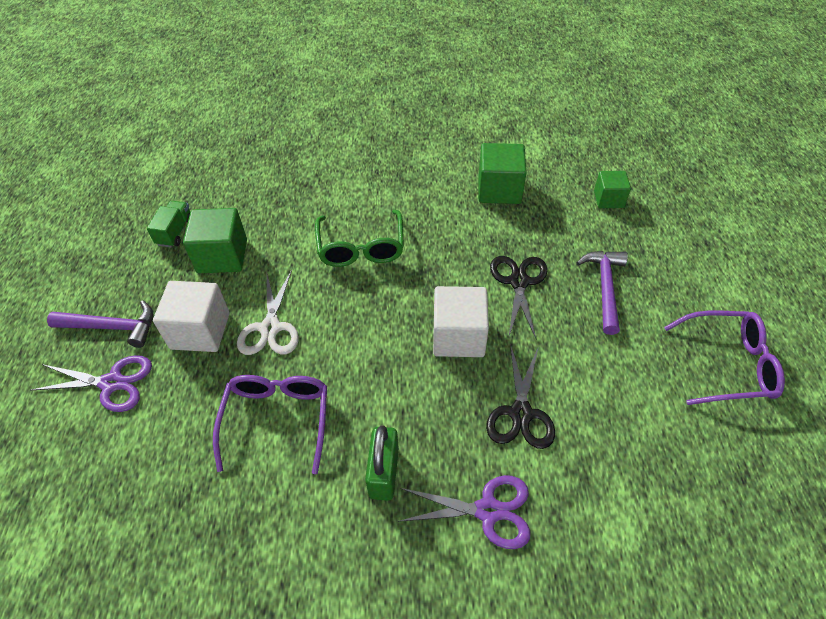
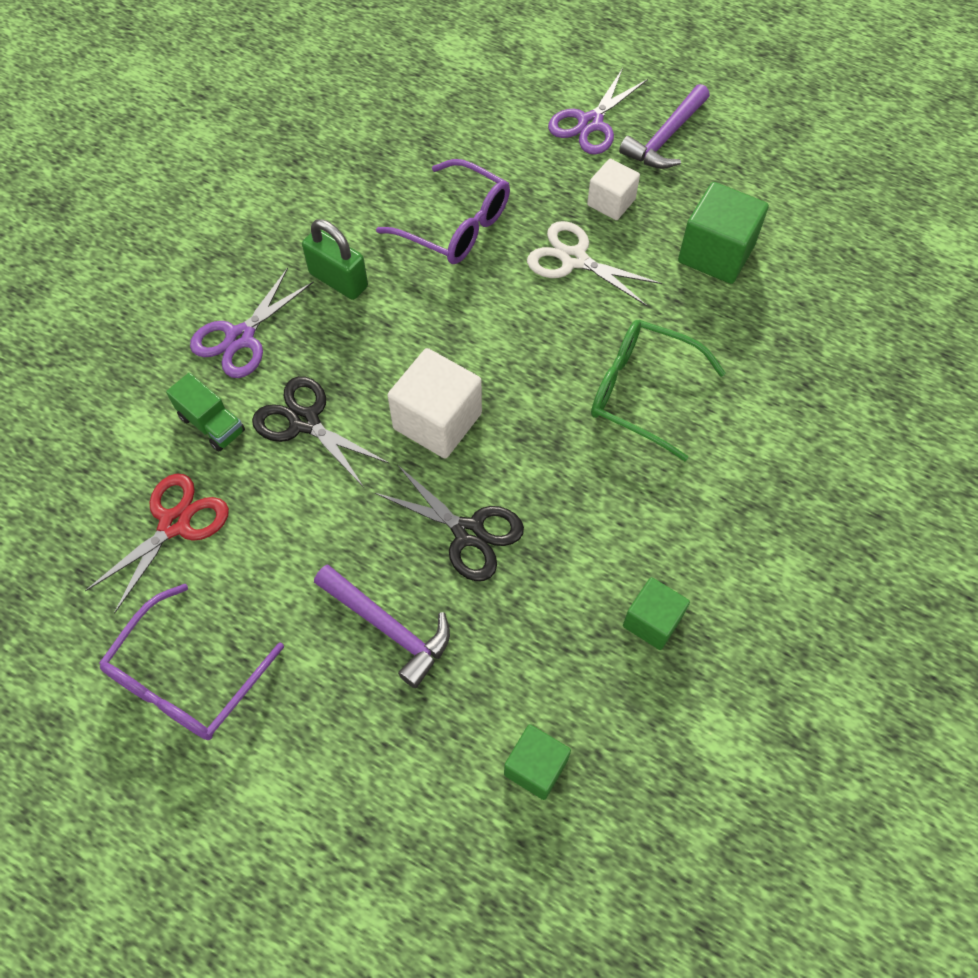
camera: 120 degrees right, 10 degrees up
(175, 232) = (788, 223): green truck -> green truck (212, 424)
(200, 331) = (611, 202): white cube -> white cube, size x0.62
(499, 189) = (652, 621): green cube -> green cube, size x0.62
(658, 442) = (175, 524): none -> red scissors

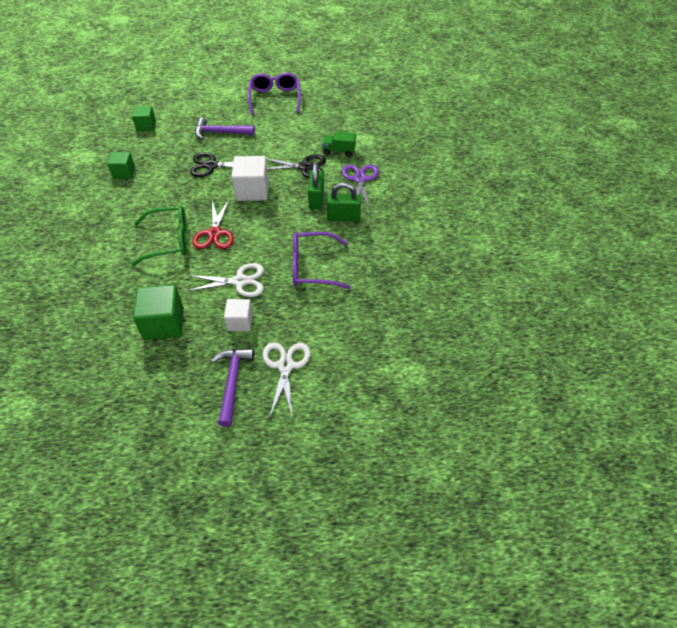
camera: 145 degrees right, 10 degrees down
(175, 524) = (319, 124): red scissors -> red scissors (214, 233)
(348, 338) = (316, 199): none -> green padlock
(590, 123) = (285, 366): purple scissors -> white scissors

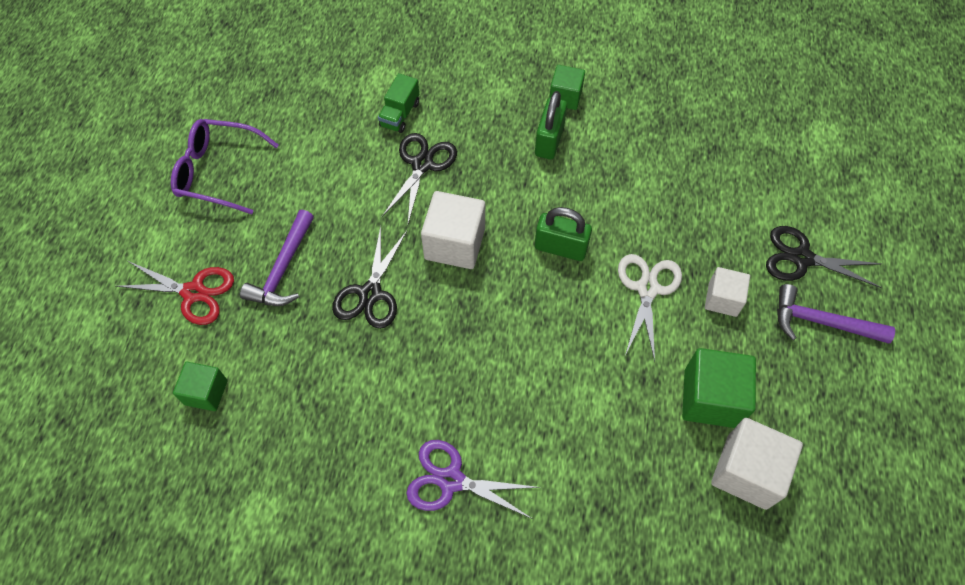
camera: 75 degrees left, 10 degrees up
(113, 347) = (746, 471): none -> white cube
(124, 172) = (337, 440): green cube -> green cube (565, 97)
(169, 240) = (538, 377): green glasses -> none
(214, 233) = (539, 309): red scissors -> red scissors (193, 293)
(285, 366) = (801, 258): white scissors -> black scissors
(312, 267) = (638, 196): purple glasses -> none
(316, 199) = (501, 164): green padlock -> green padlock (560, 248)
(360, 179) = (474, 103): purple scissors -> purple scissors (451, 480)

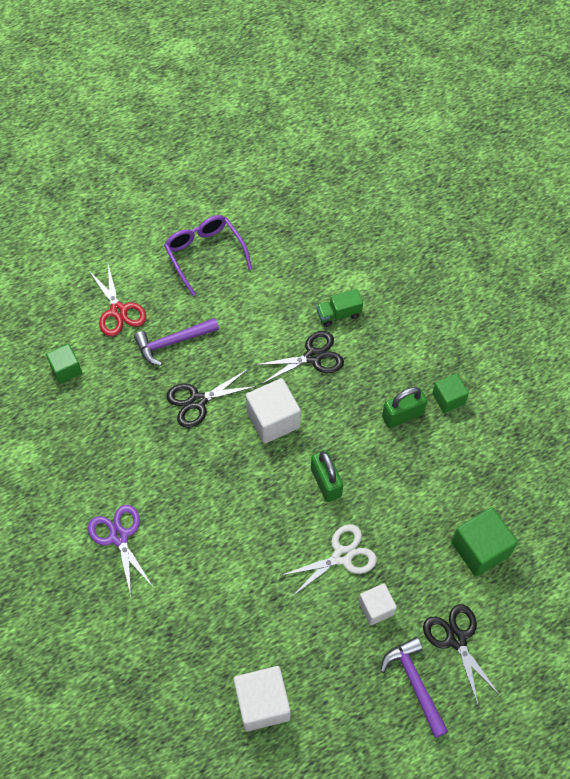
camera: 50 degrees right, 0 degrees up
(711, 398) = (295, 648): green cube -> green cube (480, 549)

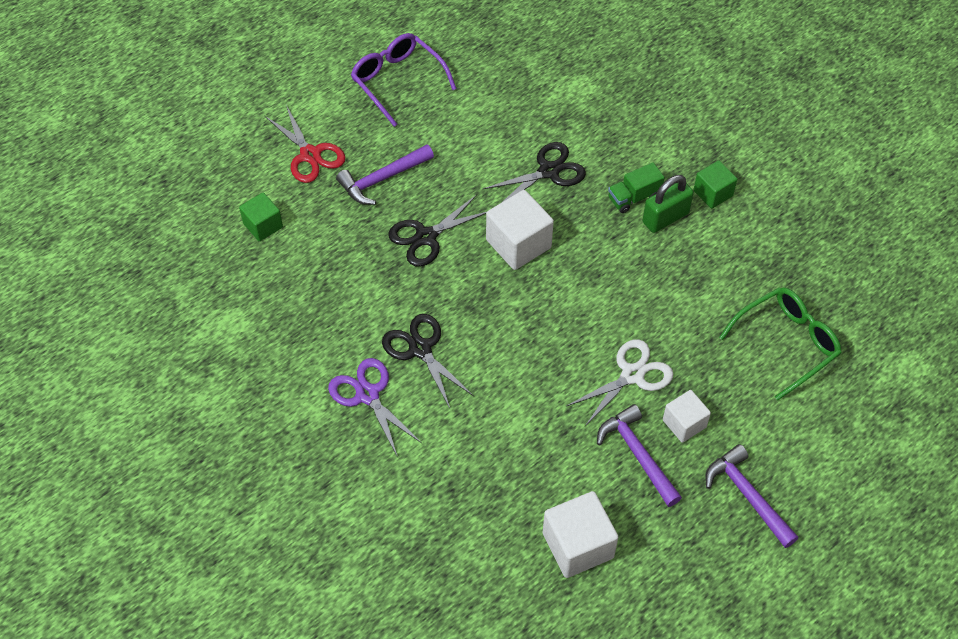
camera: 10 degrees left, 5 degrees down
(326, 482) = (595, 301): green padlock -> none
(330, 629) = (637, 454): none -> purple hammer
(338, 314) = (567, 123): green truck -> green truck (634, 197)
(456, 639) = (783, 441): black scissors -> black scissors (420, 349)
(480, 549) = (786, 343): green cube -> green glasses

